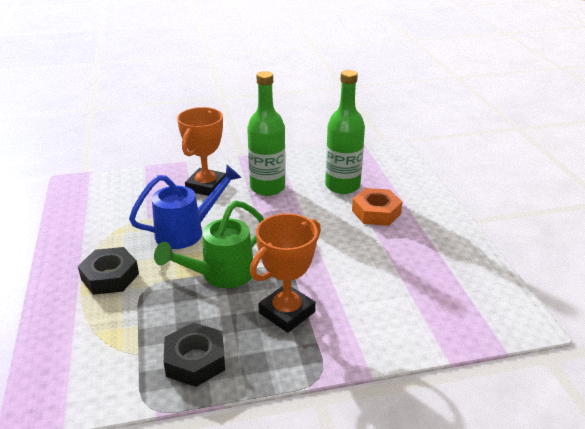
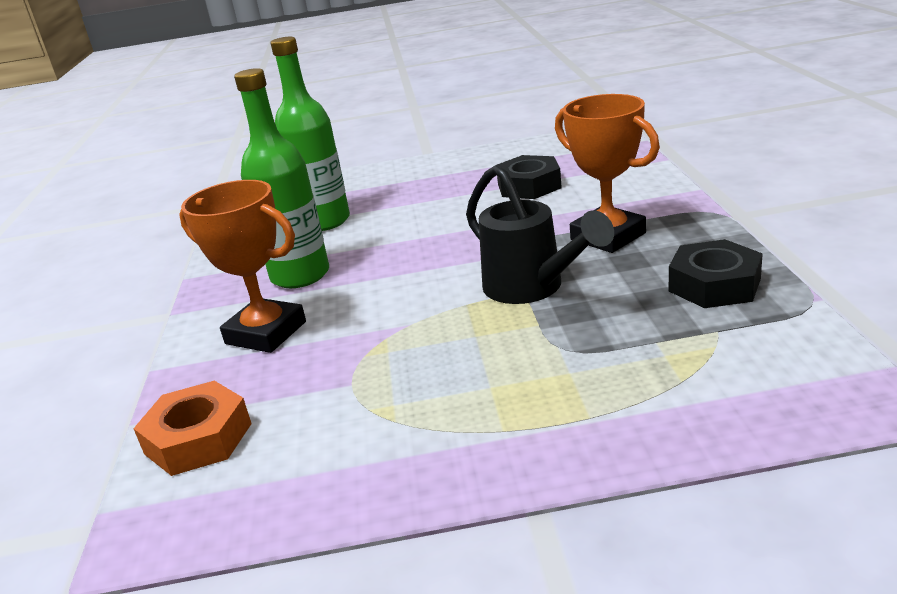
camera: 80 degrees left, 5 degrees down
(110, 276) = (534, 392): black nut -> black nut (529, 186)
(187, 232) = (410, 333): blue watering can -> none
(221, 275) = (531, 288): green watering can -> black watering can
(376, 212) = (399, 198): orange nut -> orange nut (198, 438)

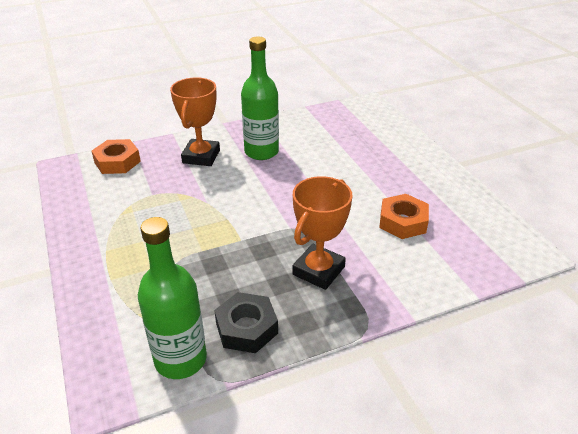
camera: 70 degrees right, 10 degrees up
(324, 221) = (332, 143): green bottle -> green bottle (180, 359)
(529, 186) = (402, 222): black nut -> orange nut
(531, 288) = (244, 242): black watering can -> none

